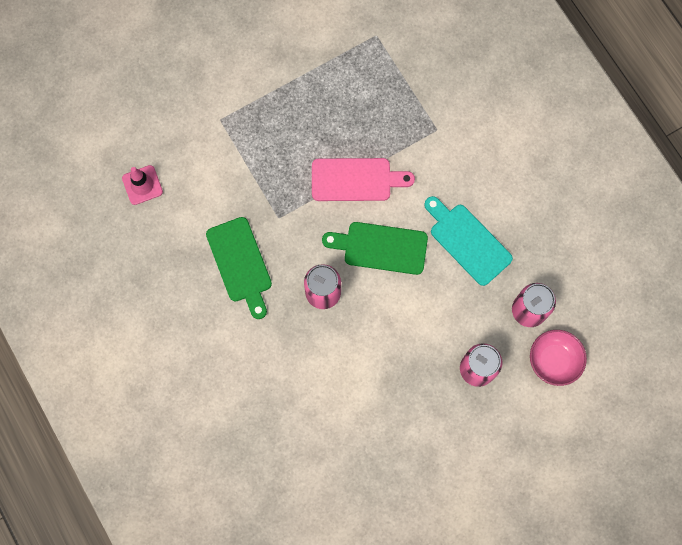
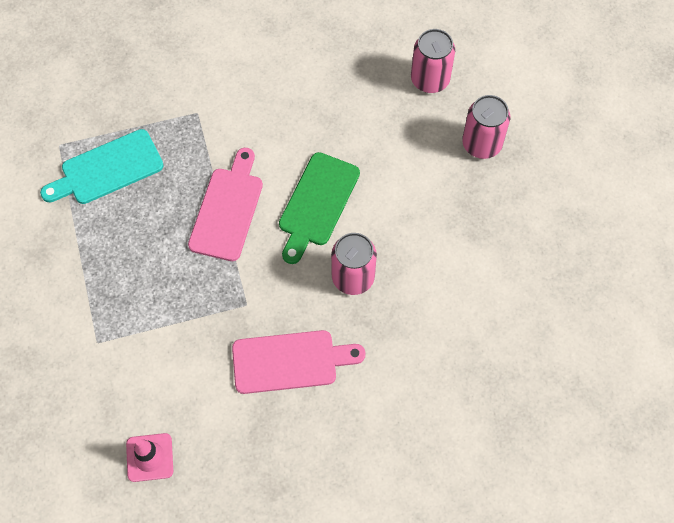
camera: 75 degrees left, 10 degrees down
(240, 263) = (290, 361): green cutting board -> pink cutting board
(467, 241) = (336, 116): turquoise cutting board -> turquoise cutting board (107, 169)
(554, 360) = (489, 71): pink bowl -> none

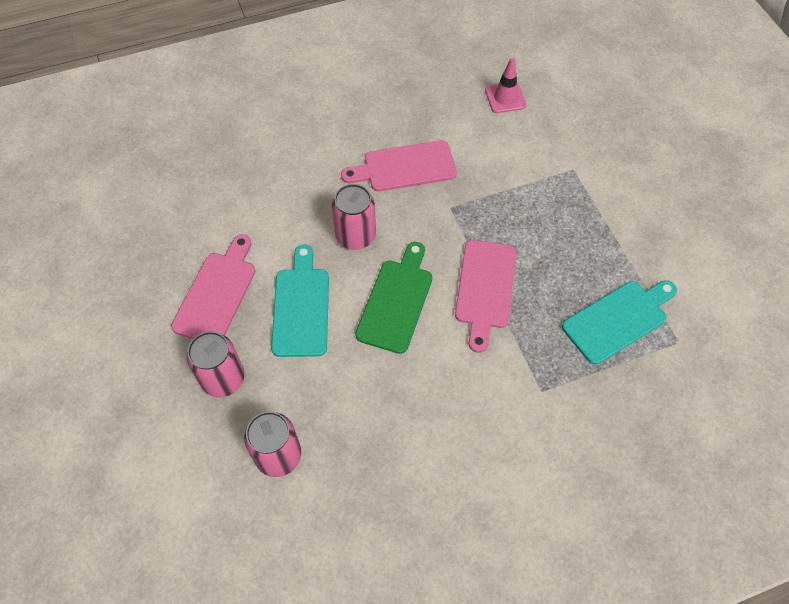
camera: 175 degrees right, 5 degrees down
(410, 205) = (301, 307): none -> turquoise cutting board
(495, 225) = (217, 293): none -> pink cutting board

